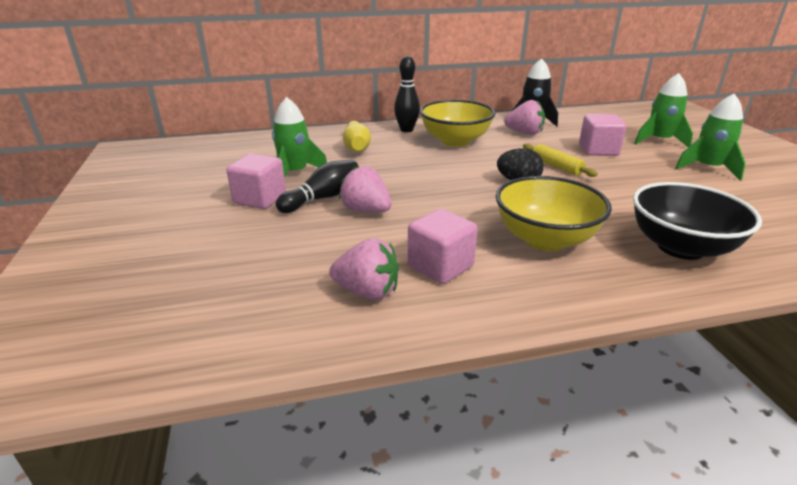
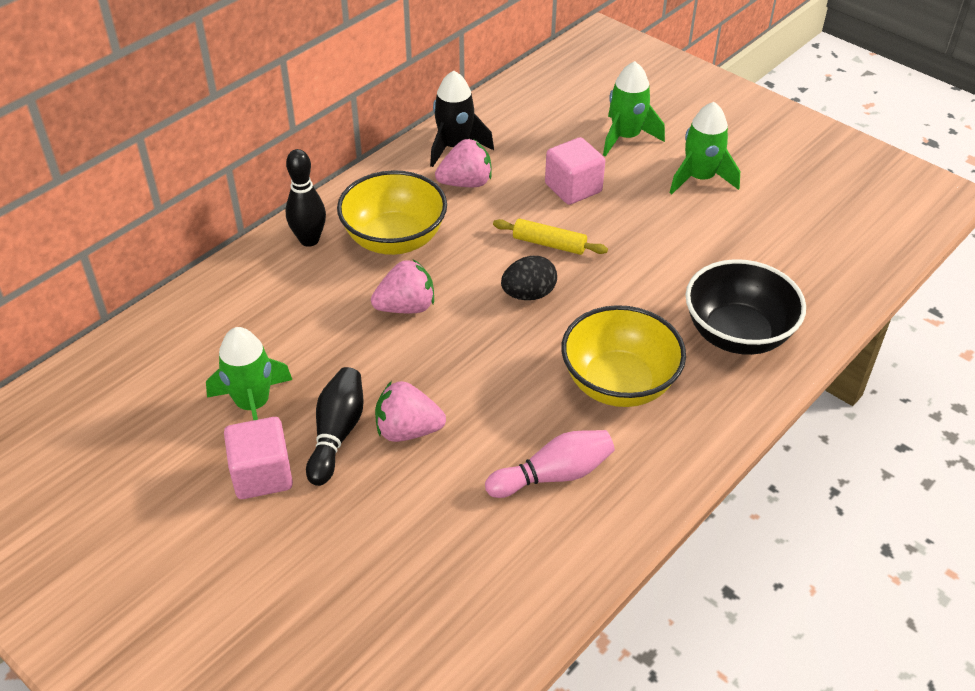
camera: 35 degrees left, 15 degrees up
(356, 147) = (277, 310): yellow bowling pin -> none
(367, 292) = (516, 545): pink strawberry -> pink strawberry (406, 307)
(440, 266) = (553, 475): pink cube -> pink bowling pin

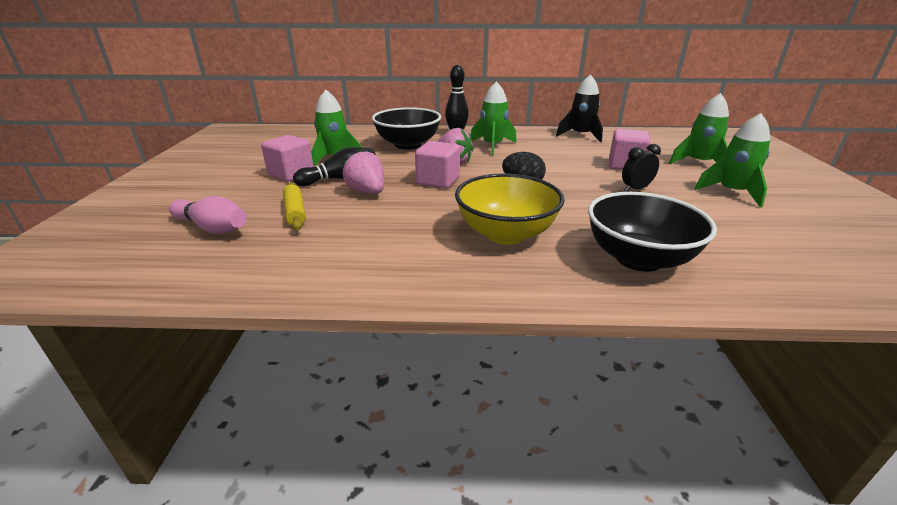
camera: 50 degrees right, 15 degrees down
(292, 309) = (408, 145): none -> black bowl
(394, 239) = (492, 146): yellow bowl -> green rocket
(445, 354) = (438, 181): none -> pink cube
(466, 183) = (563, 145): pink strawberry -> none
(549, 244) = (571, 175): yellow rolling pin -> yellow rolling pin (295, 212)
(553, 475) = (391, 242): pink bowling pin -> pink bowling pin (212, 228)
(628, 228) = (635, 189): none -> black clock

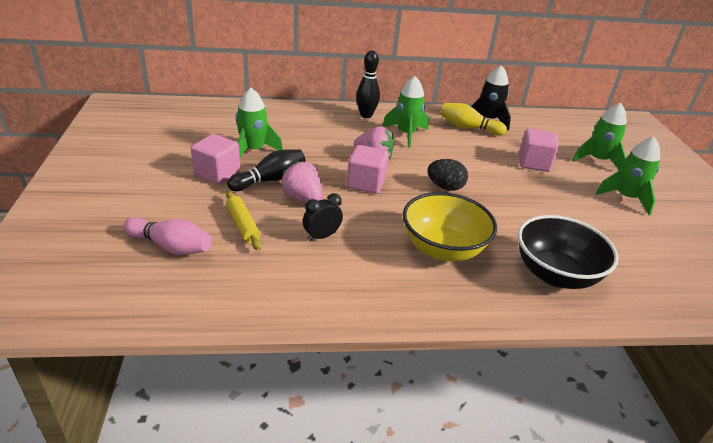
camera: 10 degrees left, 5 degrees up
(408, 145) = (321, 131): black bowl -> none
(558, 141) = (468, 128): none -> yellow bowling pin
(635, 189) = (545, 193): black clock -> black clock (321, 236)

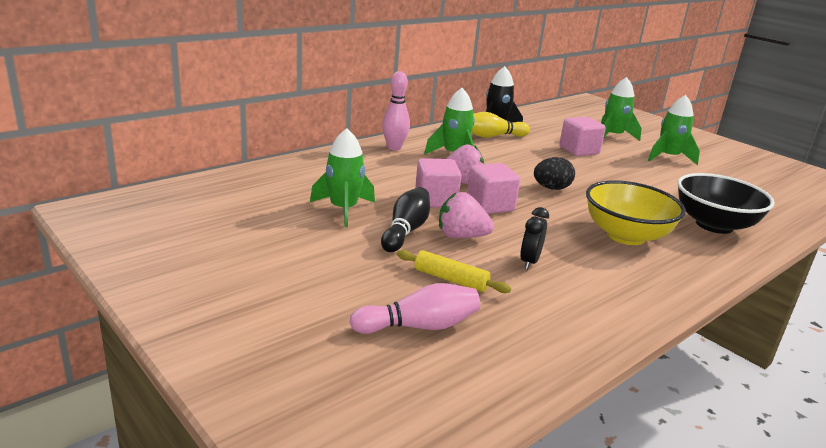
camera: 35 degrees left, 10 degrees down
(217, 173) = (345, 242): pink cube -> pink cube (435, 200)
(366, 115) = (394, 148): black bowling pin -> pink bowling pin

